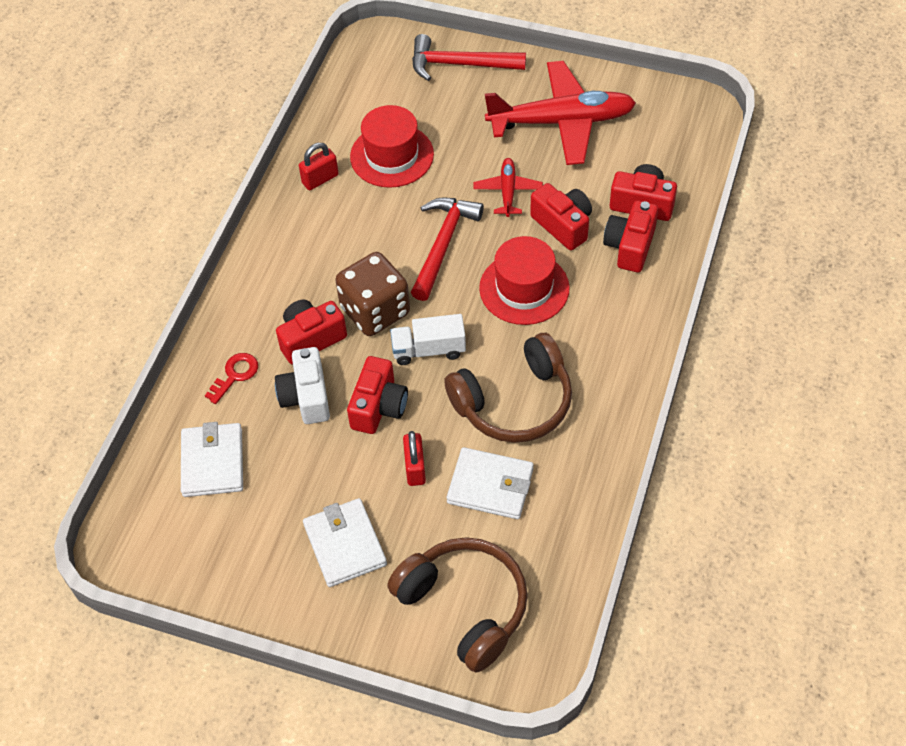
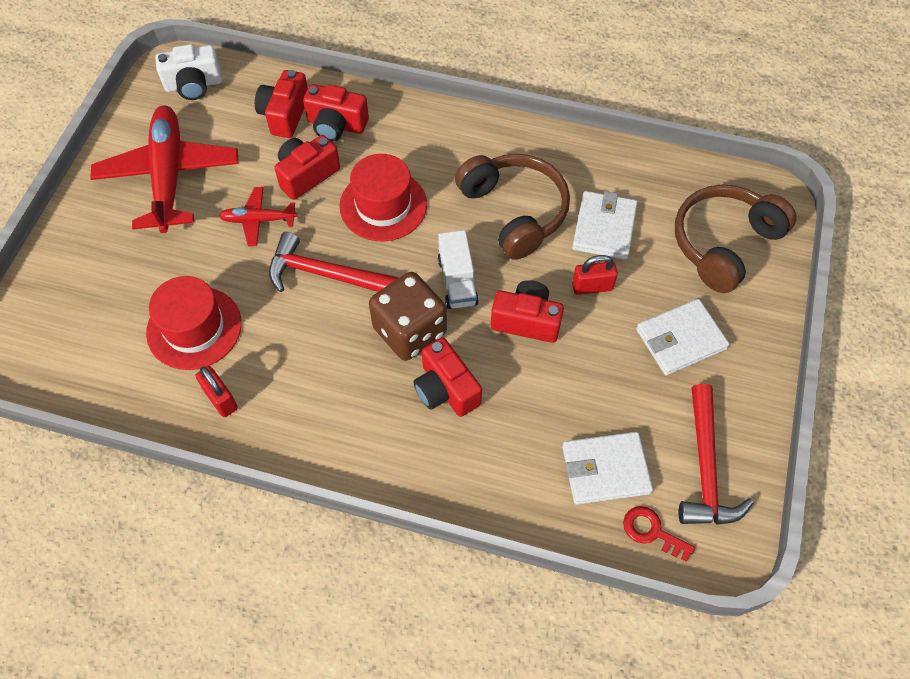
camera: 95 degrees left, 5 degrees up
(235, 375) = (495, 460): red key -> red key (652, 532)
(306, 397) = (519, 387): white camera -> white camera (194, 85)
(460, 64) = (64, 267): red hammer -> red hammer (705, 467)

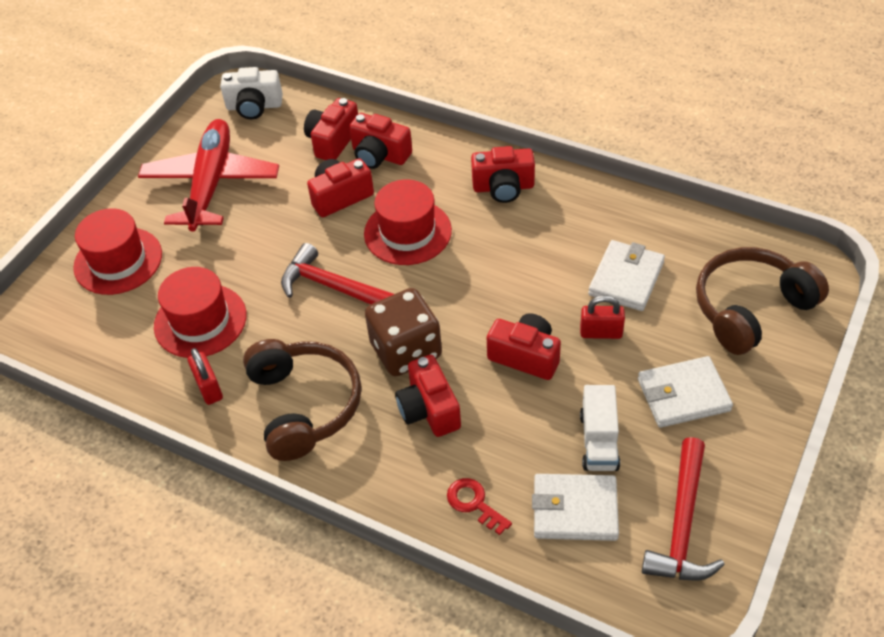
camera: 15 degrees right, 10 degrees down
(90, 273) = (118, 261): none -> red hat
(258, 220) = (284, 232): red plane -> none
(457, 281) = (464, 310): white truck -> white truck (599, 441)
(467, 146) = (503, 187): none -> red camera
(514, 211) = (536, 253): brown headphones -> brown headphones (303, 405)
(652, 532) = (610, 578): red key -> red key (474, 503)

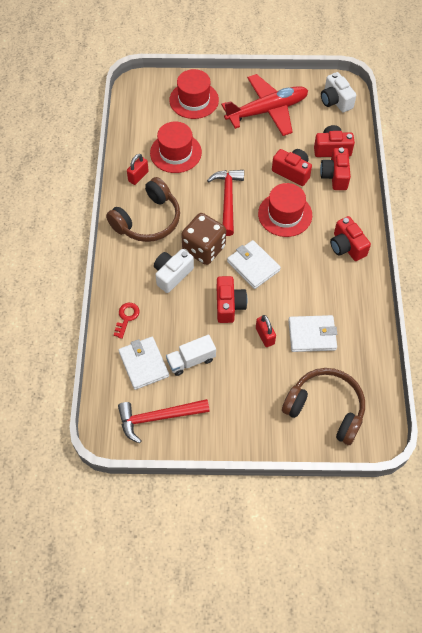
camera: 60 degrees right, 10 degrees up
(429, 409) = (172, 275): red camera -> white camera
(683, 395) = (242, 392): white wallet -> white wallet (253, 266)

